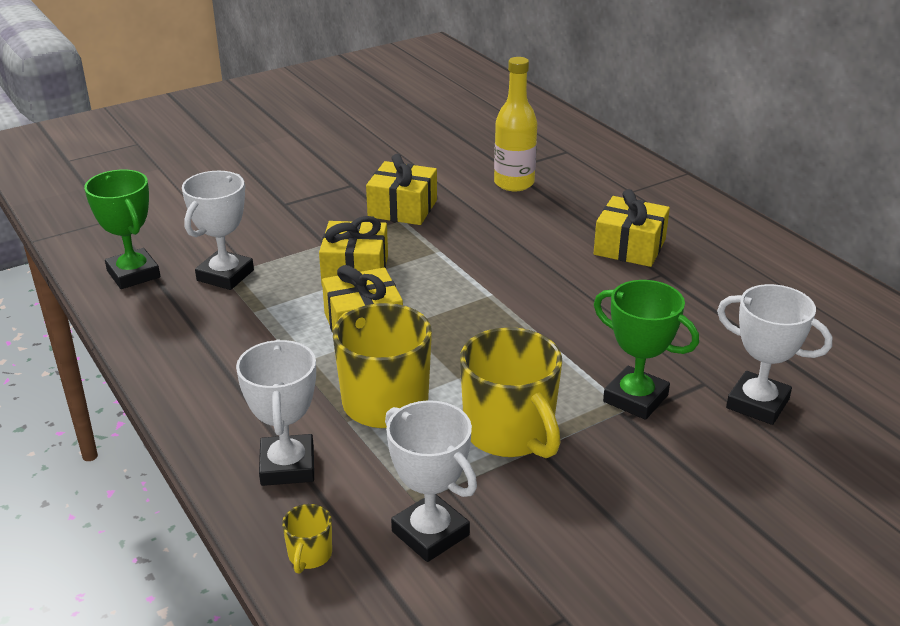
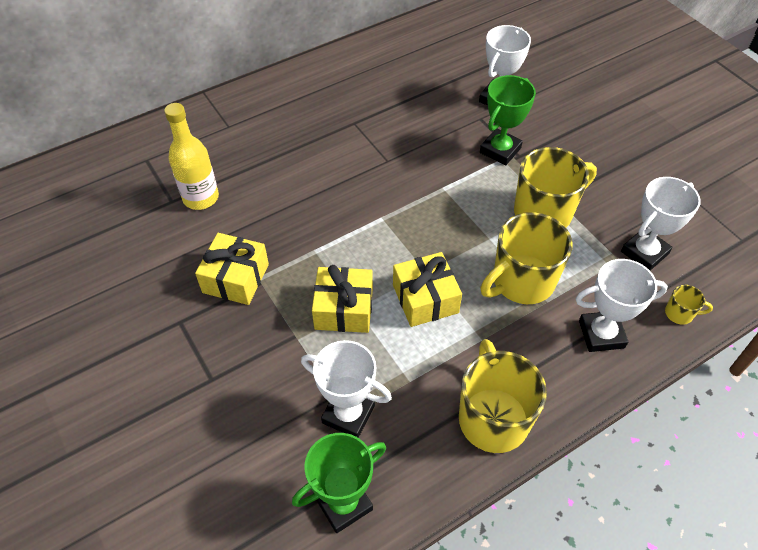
camera: 90 degrees left, 20 degrees up
(193, 366) = (493, 418): none -> yellow mug
(629, 247) = (316, 135): yellow gift -> none

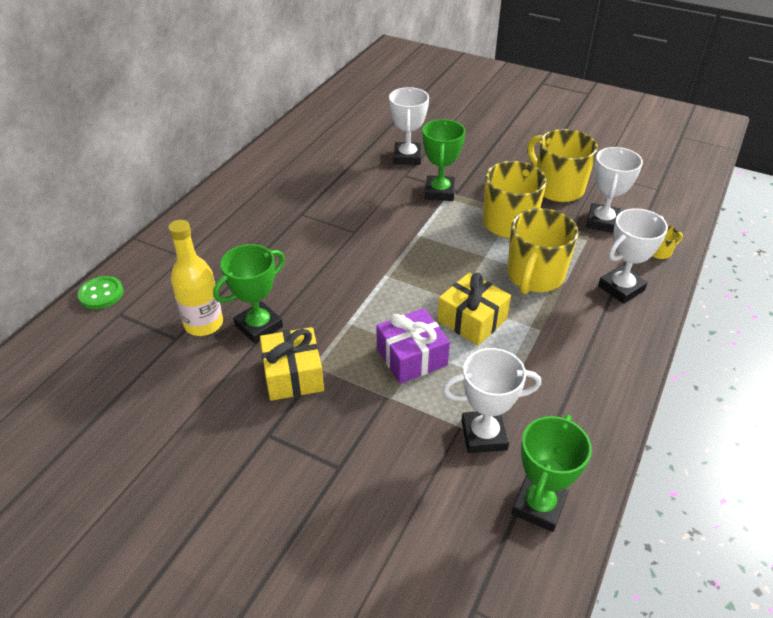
camera: 30 degrees left, 10 degrees down
(145, 135) = (101, 294): none -> green button
(241, 220) = (259, 326): none -> green trophy
(344, 309) = (411, 357): yellow gift -> purple gift
(493, 418) = (596, 381): yellow mug -> yellow mug (557, 188)

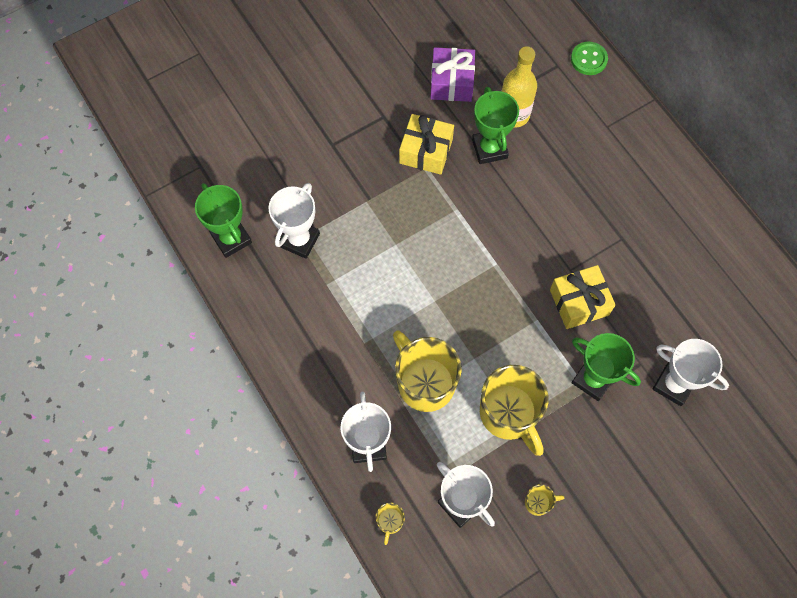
camera: 120 degrees right, 25 degrees up
(411, 357) = (395, 235): purple gift -> purple gift (452, 82)
(472, 320) = (406, 299): yellow gift -> yellow gift (579, 302)
(557, 188) = (538, 502): yellow mug -> yellow mug, size x0.43

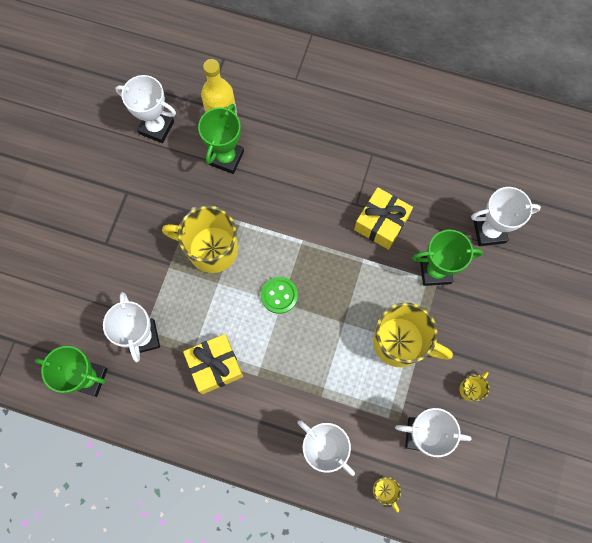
camera: 40 degrees left, 5 degrees up
(425, 382) = (324, 369): yellow mug -> yellow mug (211, 249)
(426, 151) = (181, 195): yellow gift -> yellow gift (215, 366)
(452, 82) = (156, 127): purple gift -> white trophy
(489, 149) = (226, 158): green trophy -> green trophy turned 75 degrees clockwise
(588, 59) = (242, 37): green button -> green button (279, 295)

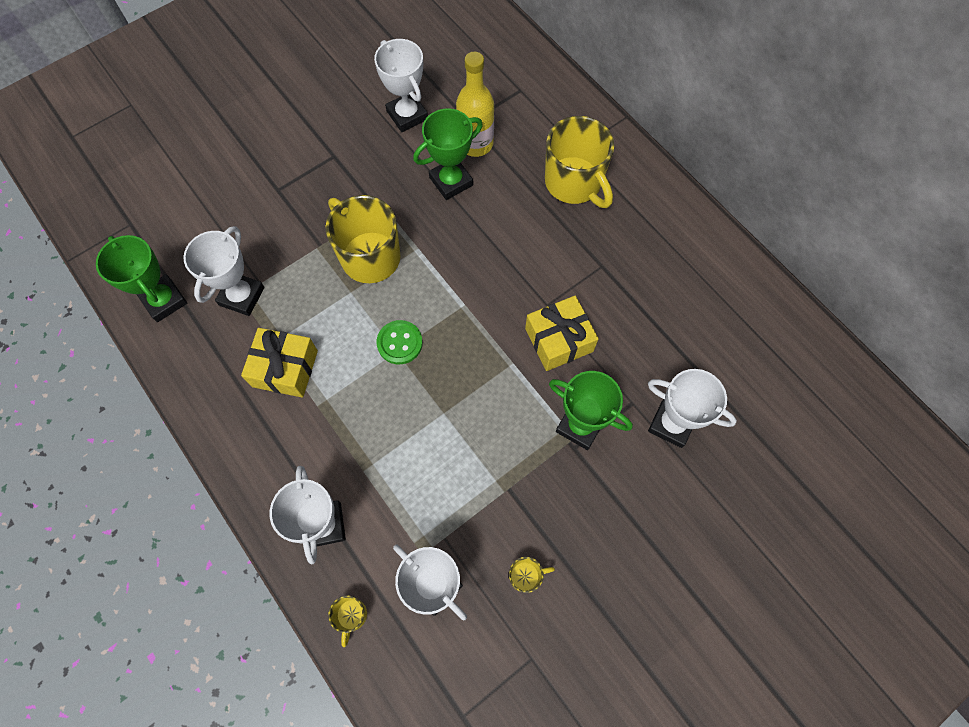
camera: 35 degrees right, 5 degrees down
(400, 342) = (486, 474): yellow mug -> yellow mug (574, 183)

